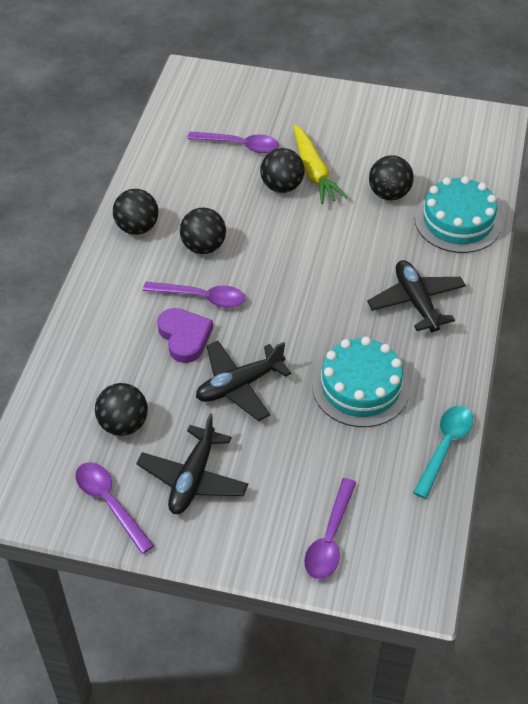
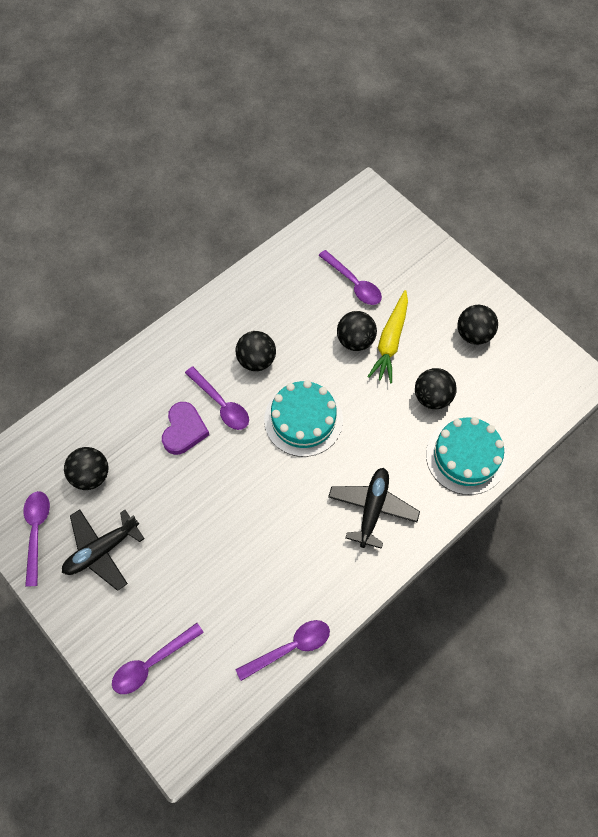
camera: 35 degrees right, 15 degrees up
(137, 227) = (223, 314): black ball -> black ball (473, 334)
(239, 385) = (189, 496): black plane -> none
(360, 387) = (271, 555): turquoise cake -> turquoise cake (303, 420)
(445, 447) = (290, 647): turquoise spoon -> purple spoon

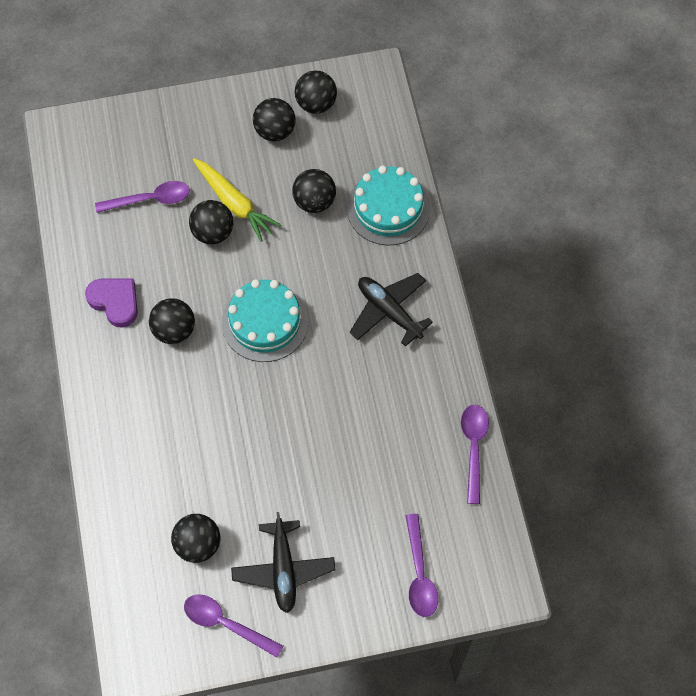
camera: 60 degrees left, 0 degrees up
(184, 430) = (206, 434): purple heart -> purple heart (115, 302)
(221, 404) = (200, 386): purple spoon -> none
(520, 350) = (316, 104): none -> black ball

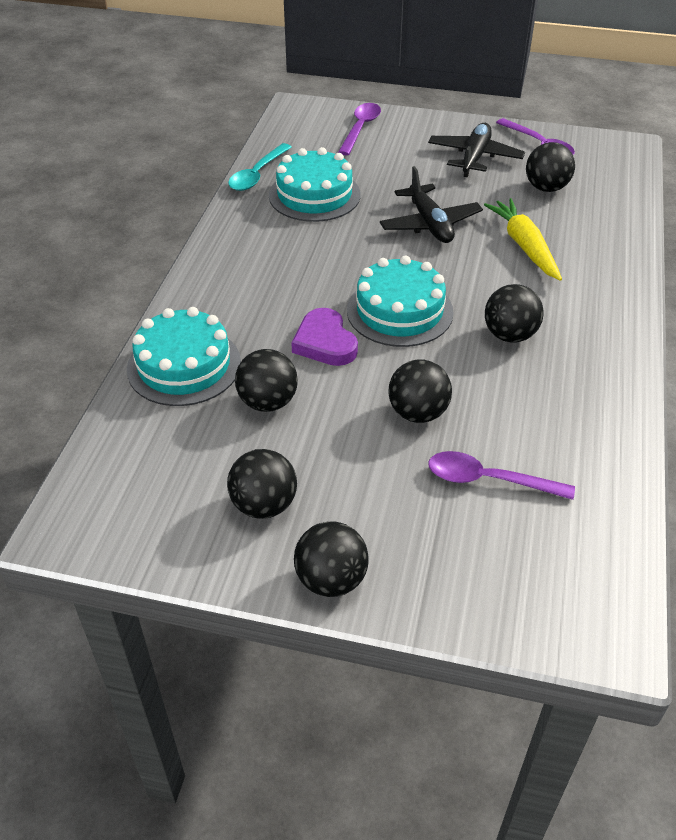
camera: 155 degrees left, 20 degrees down
(115, 302) = (575, 383): purple heart -> purple heart (325, 342)
(234, 203) = (372, 435): yellow carrot -> yellow carrot (524, 246)
(316, 104) = (180, 520): black ball -> black ball (331, 580)
(389, 311) = (258, 279): black plane -> black plane (430, 224)
(405, 439) = (314, 195): none -> turquoise cake
(473, 447) = (257, 175): purple spoon -> turquoise spoon

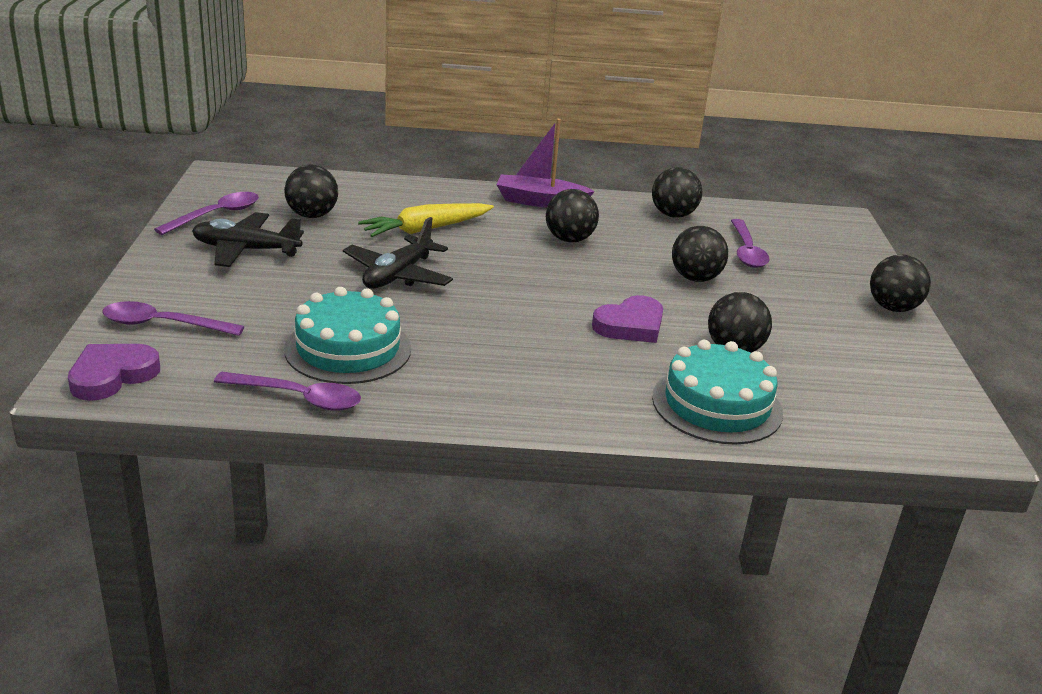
camera: 105 degrees left, 15 degrees down
(257, 175) = (299, 398): turquoise spoon -> purple spoon
(264, 505) = (852, 341): black ball -> black ball (673, 215)
(301, 115) = (112, 375): none -> purple heart
(399, 311) = (560, 289): turquoise cake -> none
(430, 224) = (398, 275): black plane -> black plane turned 150 degrees clockwise
(607, 329) = (540, 202): none -> purple boat

